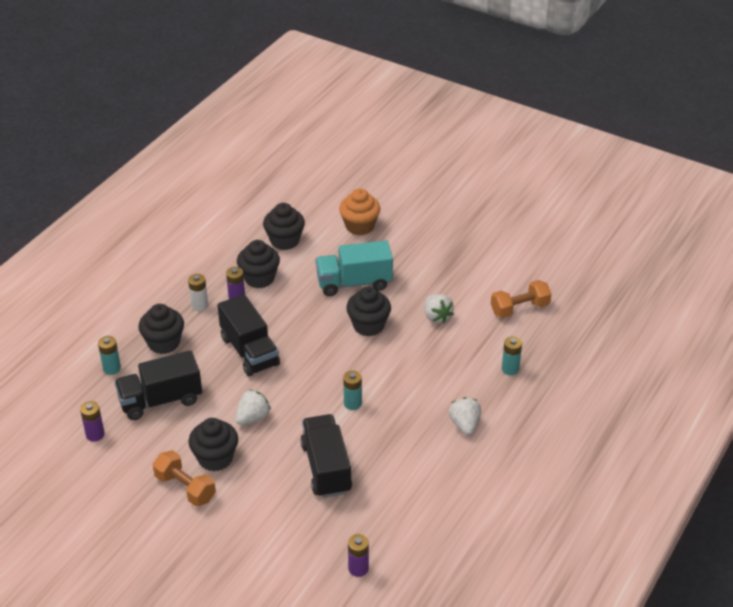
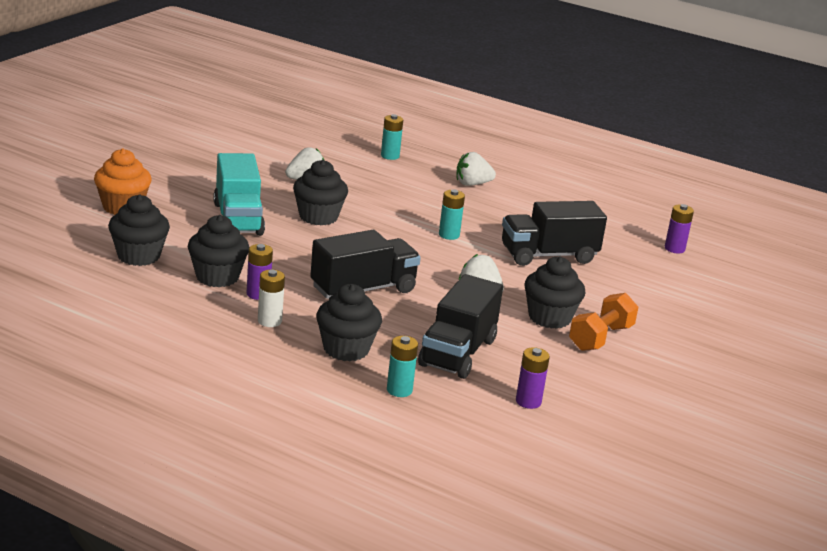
camera: 95 degrees left, 15 degrees down
(160, 400) = (457, 352): black truck -> black truck turned 45 degrees clockwise
(519, 308) = (296, 141): orange dumbbell -> none

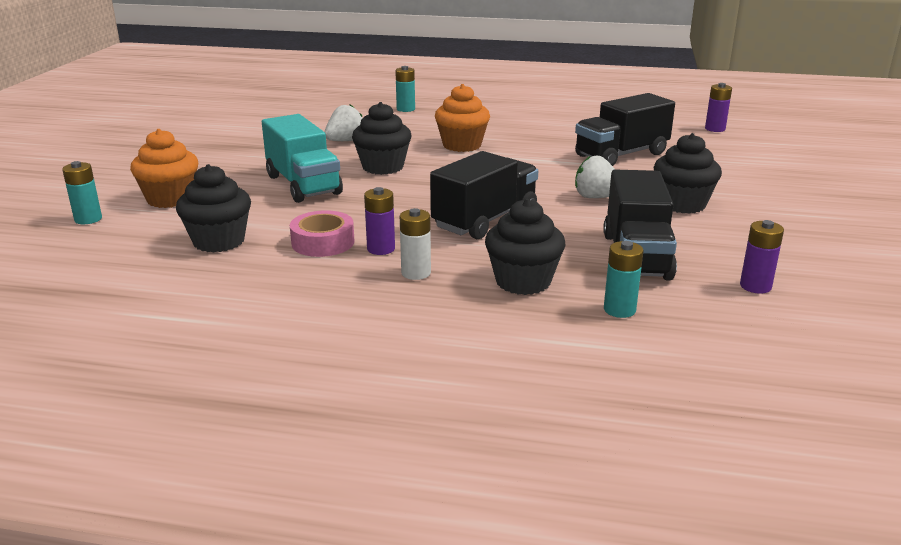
camera: 15 degrees left, 0 degrees up
(217, 277) = (323, 242): black cupcake -> pink tape
(408, 210) = (462, 145): none -> orange cupcake
(449, 235) = (518, 157): turquoise battery -> turquoise battery (88, 219)
(472, 184) = (498, 116): white strawberry -> none
(600, 338) = (746, 210): orange dumbbell -> none

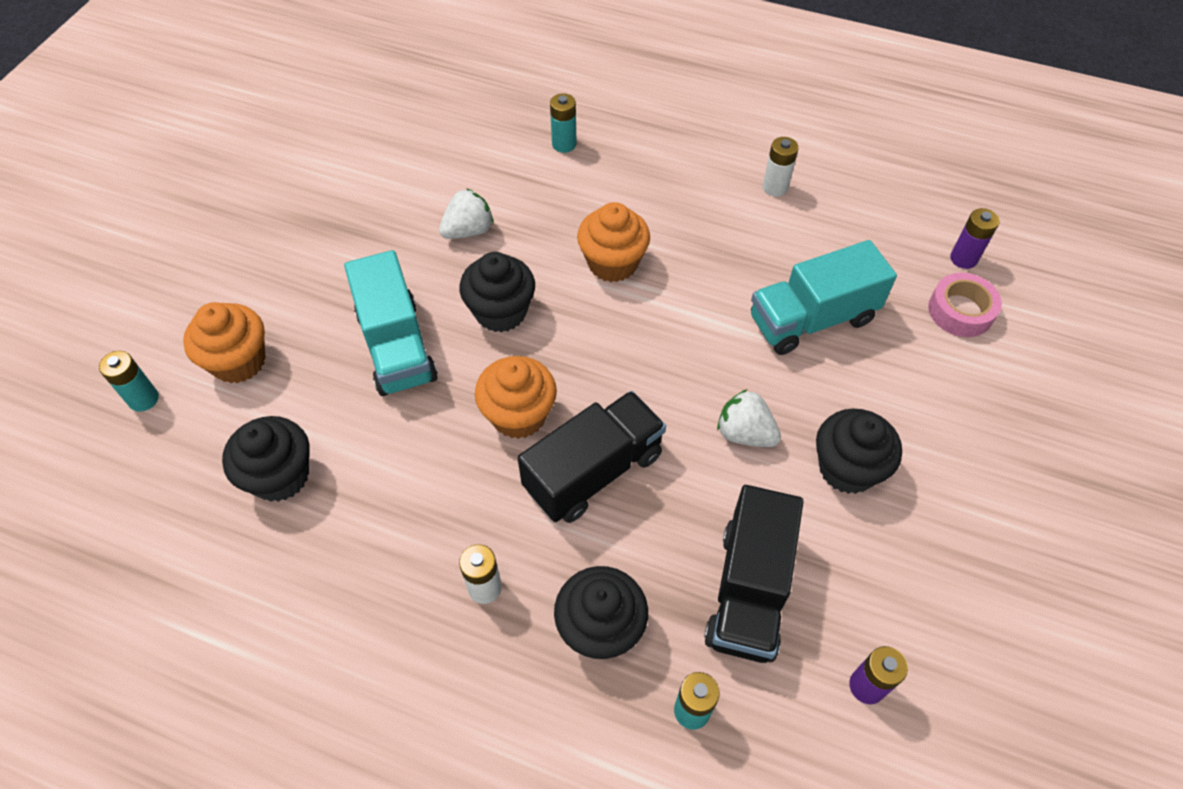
camera: 10 degrees right, 30 degrees up
(323, 242) = (395, 497): pink tape -> pink tape (960, 311)
(381, 249) = (457, 524): purple battery -> none
(414, 203) = (518, 415): none -> orange cupcake
(567, 114) = (775, 187): none -> white battery
(621, 155) = (812, 319): black truck -> turquoise truck

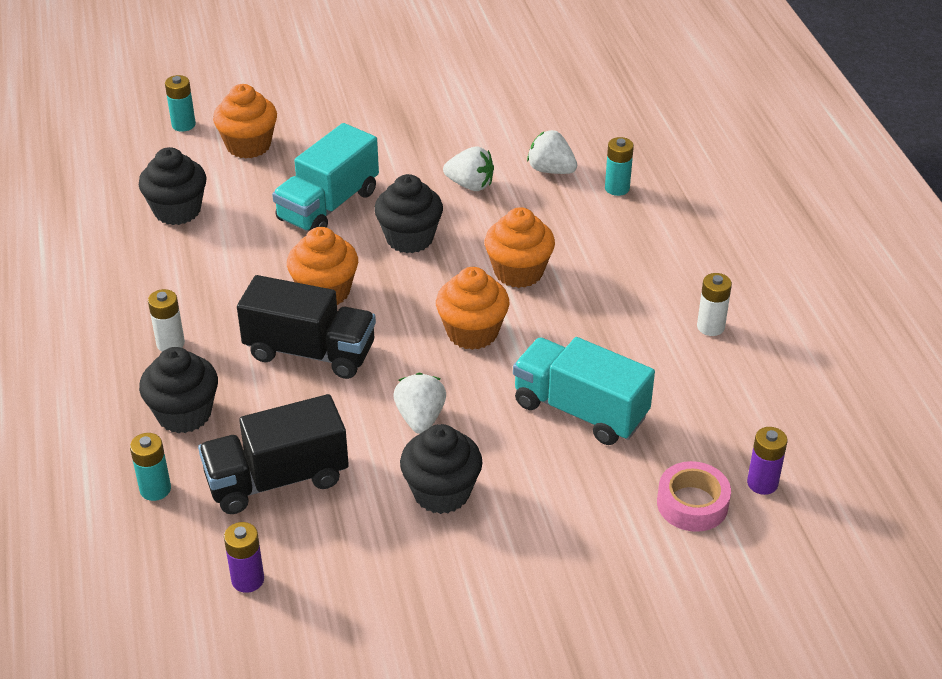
camera: 55 degrees right, 15 degrees down
(501, 169) = (551, 170): none -> white strawberry
(663, 337) = (472, 332): none -> orange cupcake

